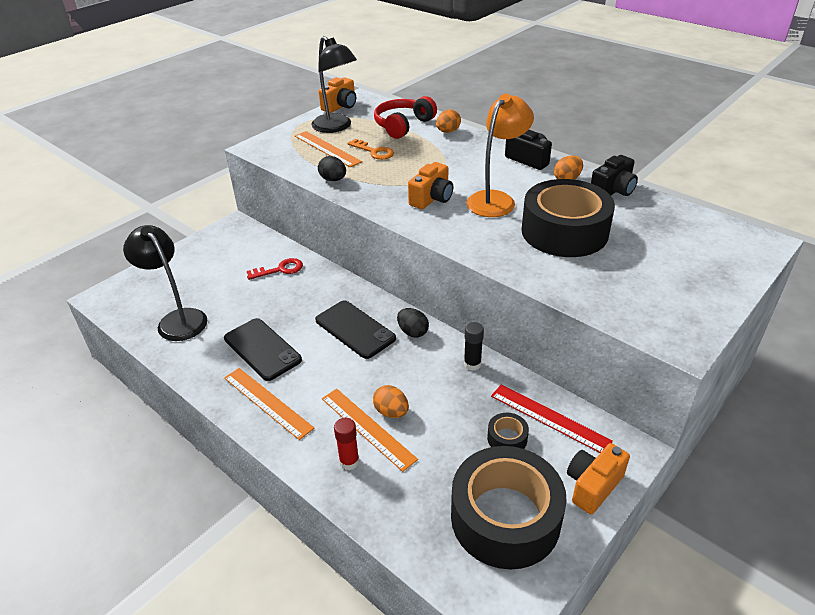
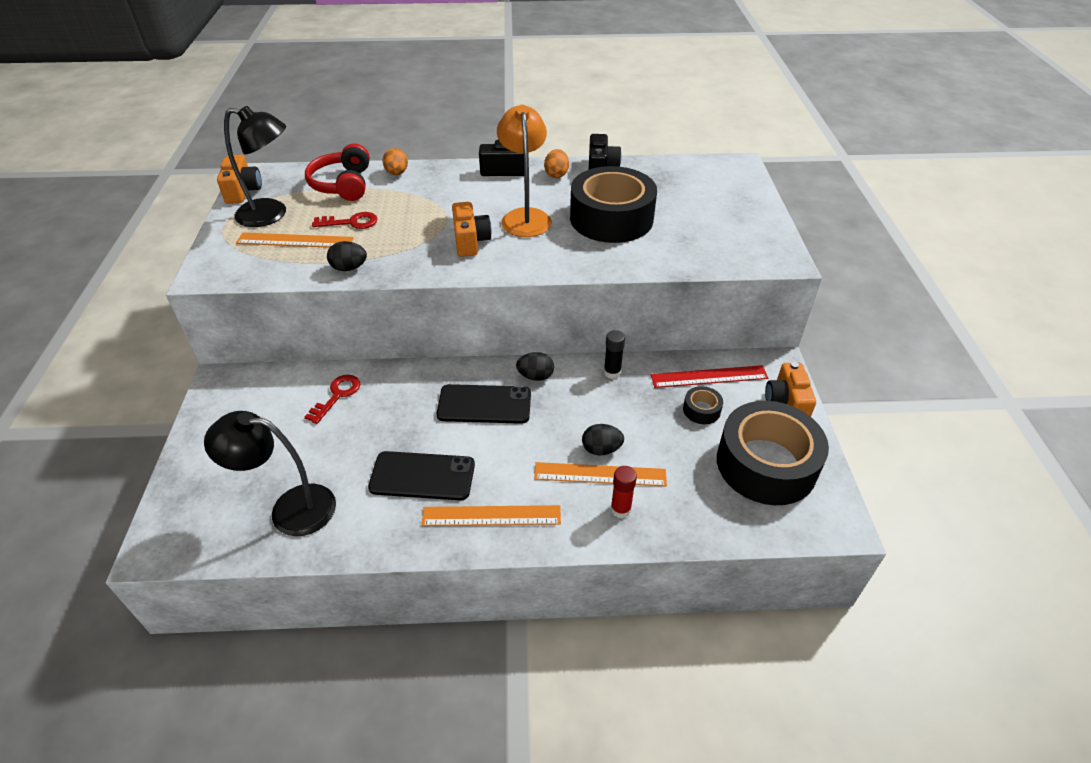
camera: 45 degrees left, 5 degrees up
(374, 152) = (351, 222): orange key -> red key
(391, 412) = (601, 449): orange egg -> black egg

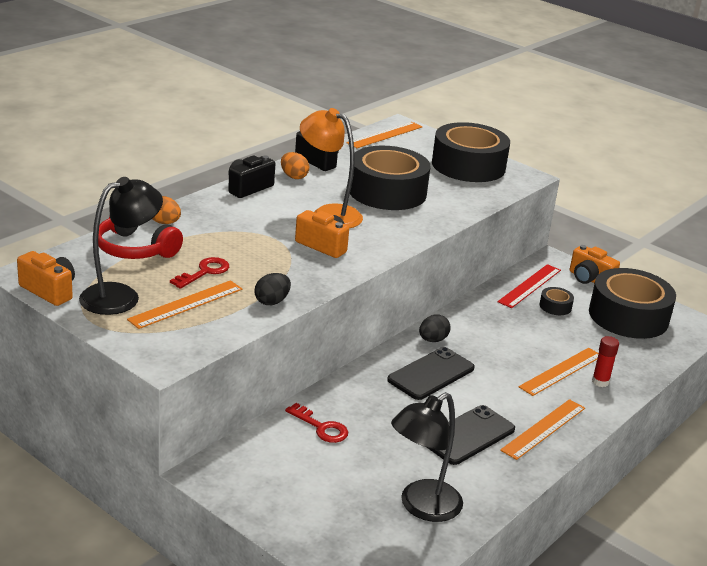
camera: 50 degrees left, 15 degrees down
(337, 395) = (321, 427): red key -> red key turned 150 degrees clockwise
(601, 449) = (540, 358): black egg -> none
(612, 372) = (474, 312): black glue stick -> none
(706, 167) = (385, 135): none -> orange ruler
(737, 225) = (468, 165): none -> black tape

